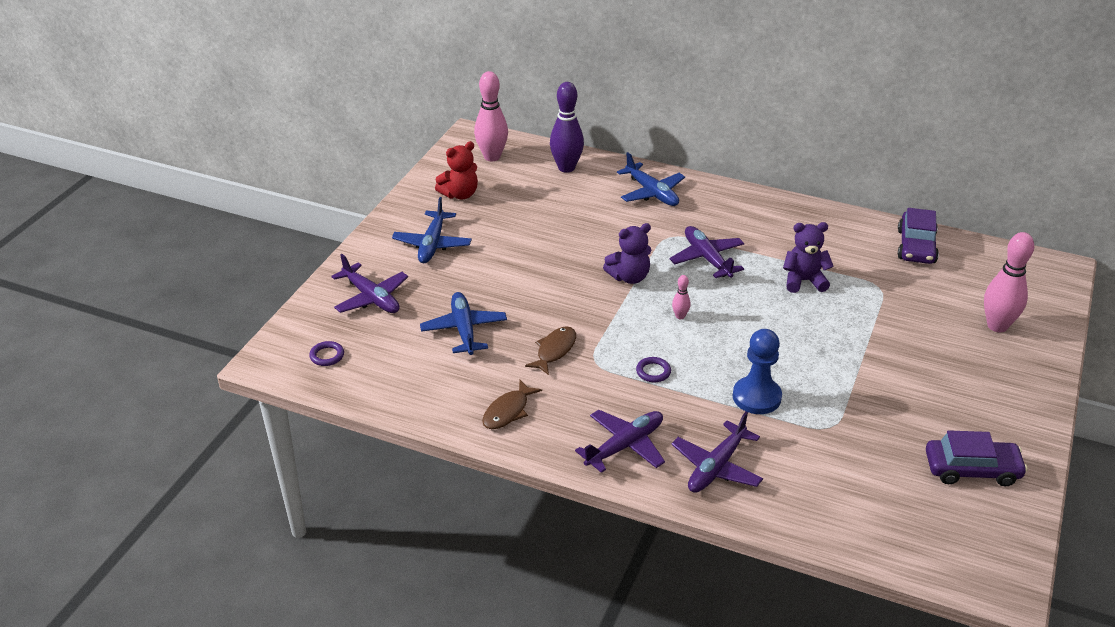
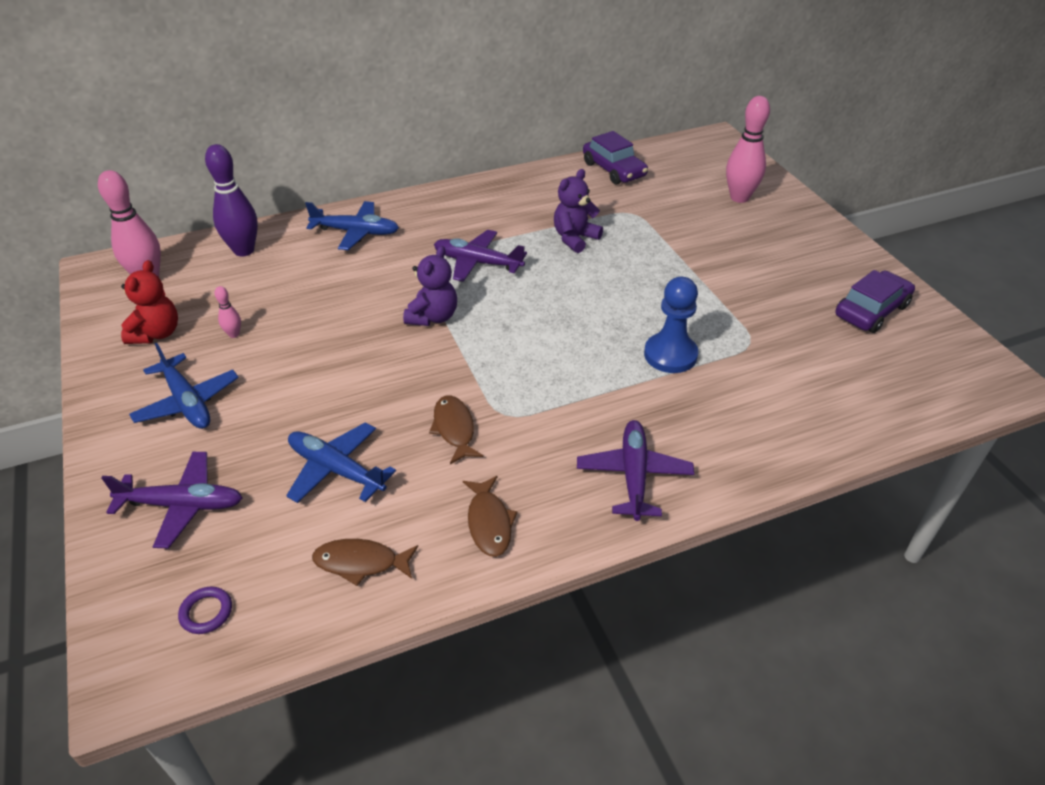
camera: 45 degrees left, 5 degrees up
(419, 384) = (361, 563): none -> brown fish
(653, 372) = (565, 389): purple ring -> none
(680, 316) = (521, 325): pink bowling pin -> pink bowling pin (234, 334)
(716, 467) = (725, 438): purple plane -> none

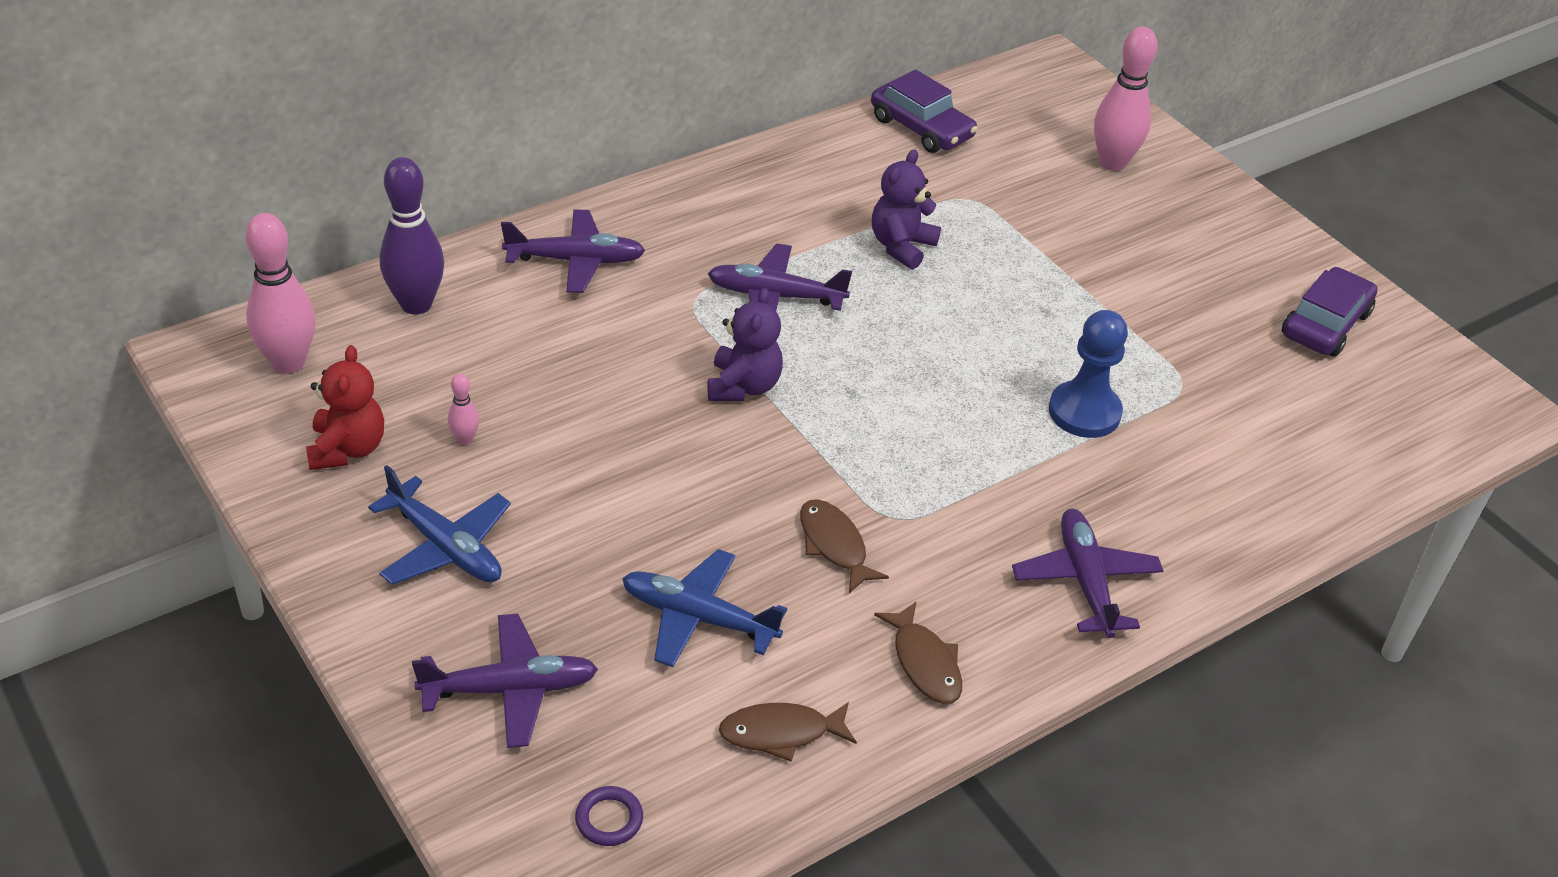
camera: 15 degrees left, 0 degrees up
(356, 232) = (576, 261): blue plane -> purple plane

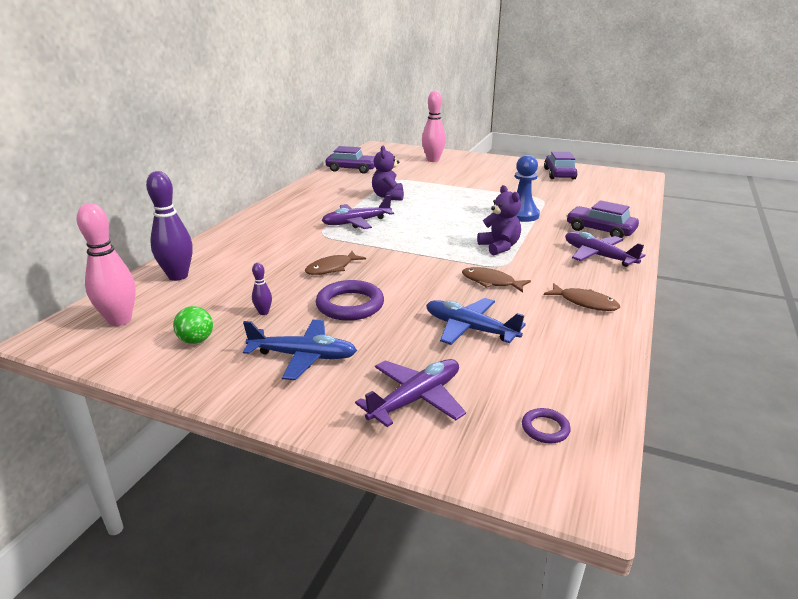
camera: 30 degrees left, 15 degrees down
(347, 449) = (196, 340): red teddy bear -> green ball
(465, 439) = (263, 312): pink bowling pin -> purple bowling pin
(576, 261) = (249, 239): purple plane -> none
(586, 484) = (350, 305): none -> purple ring
(698, 617) = (469, 329): blue plane -> blue plane turned 45 degrees clockwise
(743, 386) = (380, 250): purple teddy bear -> purple teddy bear (499, 247)
(781, 733) = (568, 352): brown fish -> brown fish (332, 268)
(1179, 523) = (600, 230): none -> purple car

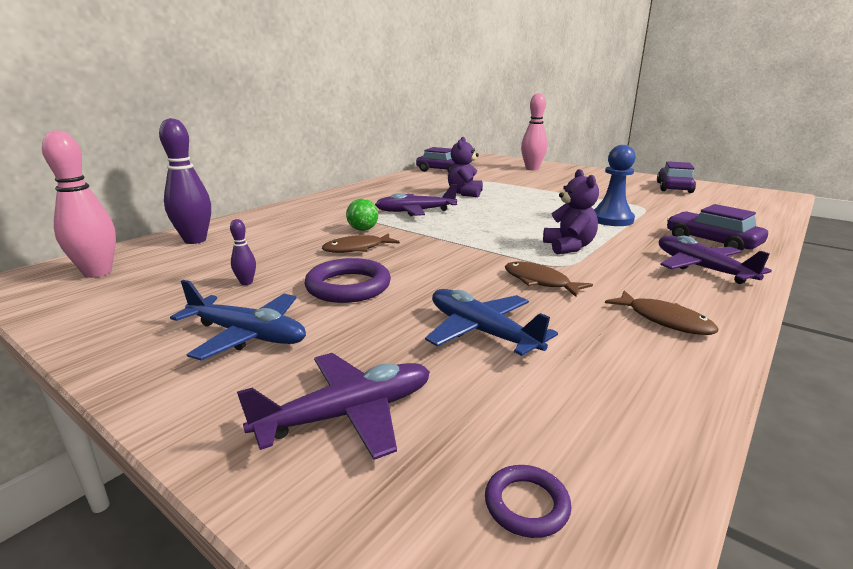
camera: 15 degrees right, 5 degrees down
(196, 340) = (149, 301): green ball -> green ball (363, 230)

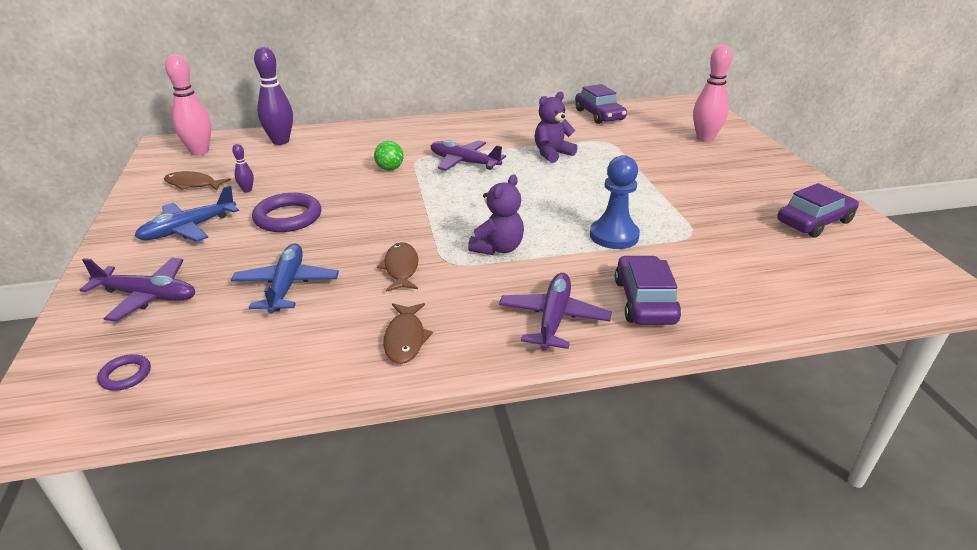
camera: 40 degrees right, 10 degrees up
(247, 335) = (188, 229): blue plane -> blue plane turned 75 degrees clockwise
(357, 248) = (352, 186): brown fish -> brown fish (193, 184)

